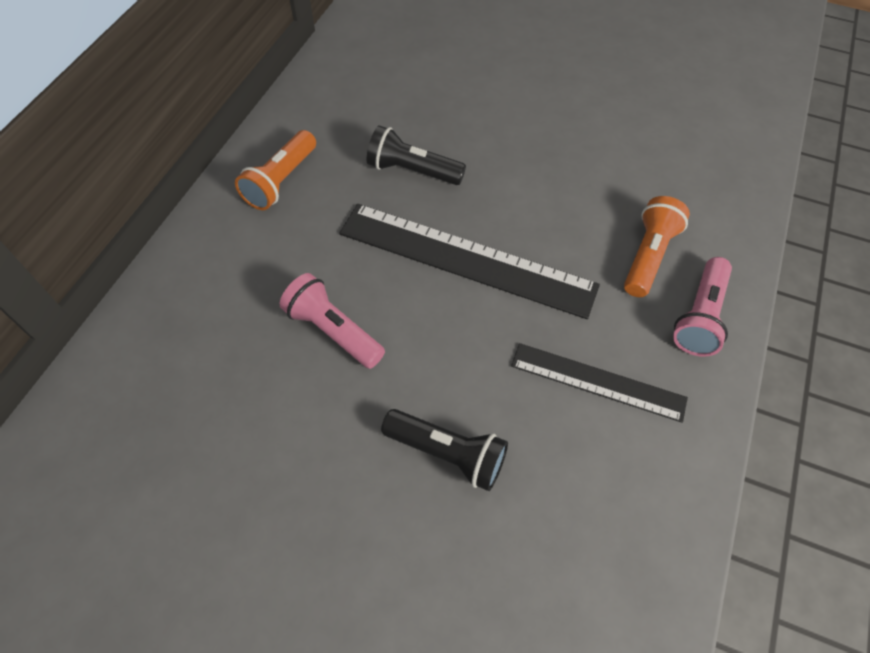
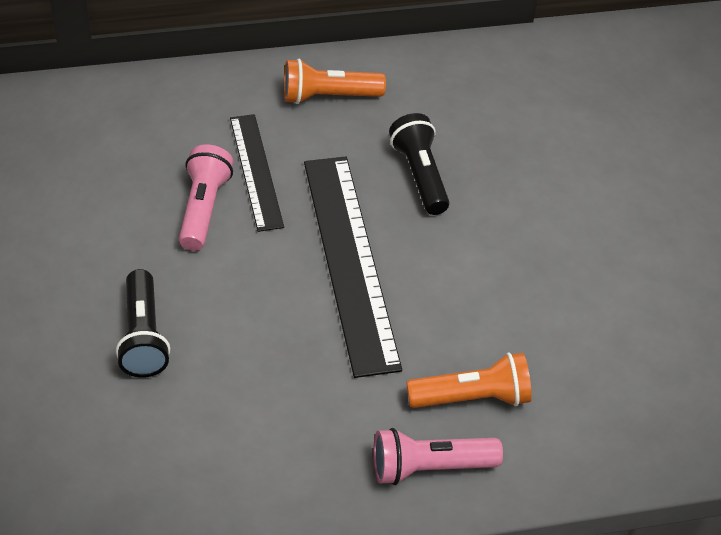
camera: 55 degrees right, 10 degrees down
(597, 382) = (290, 413): black ruler -> black ruler (255, 171)

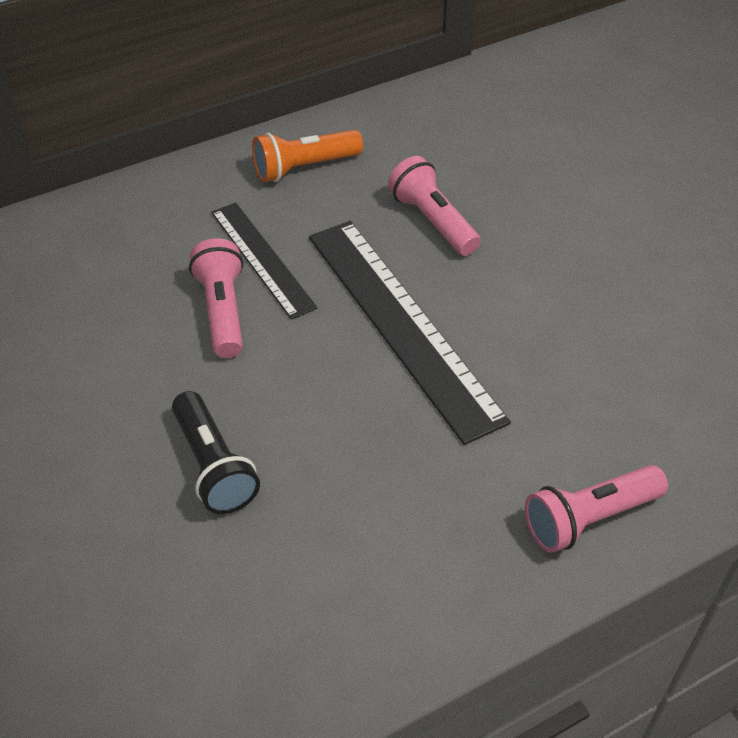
camera: 15 degrees left, 0 degrees up
(420, 175) = (433, 221): black flashlight -> pink flashlight
(472, 398) = (595, 430): orange flashlight -> none

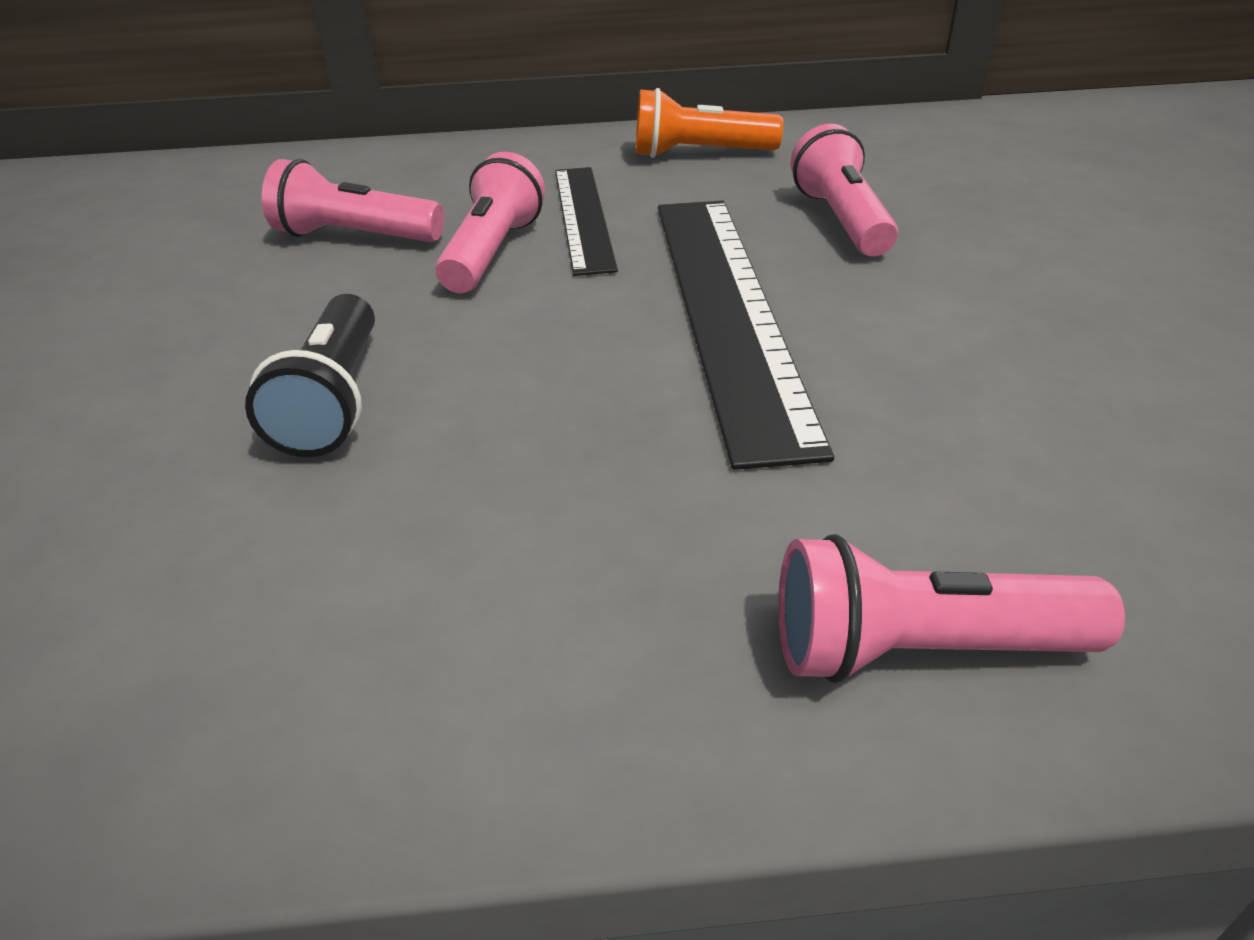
camera: 25 degrees right, 10 degrees down
(112, 320) = (355, 237): none -> pink flashlight

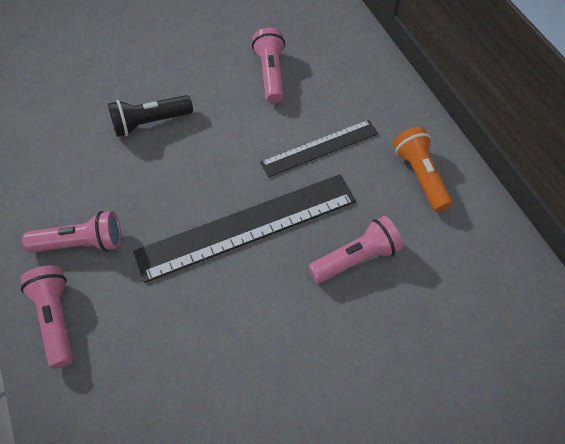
camera: 70 degrees right, 20 degrees up
(493, 252) = (272, 126): pink flashlight -> pink flashlight (81, 243)

